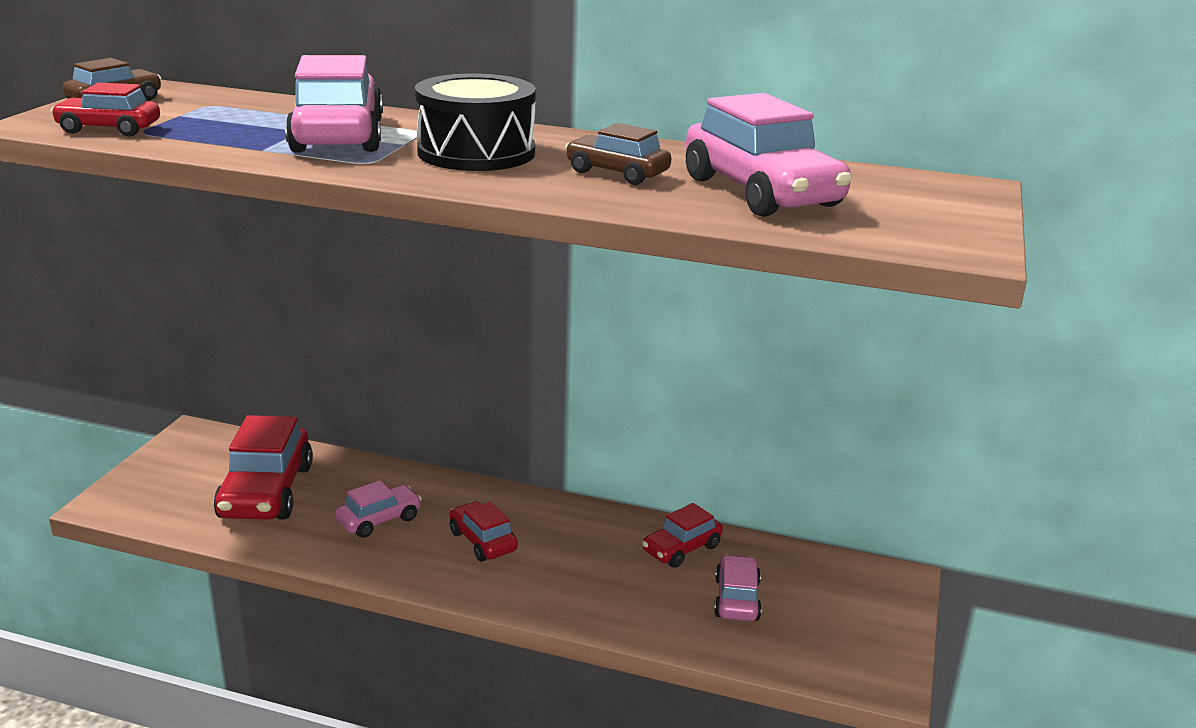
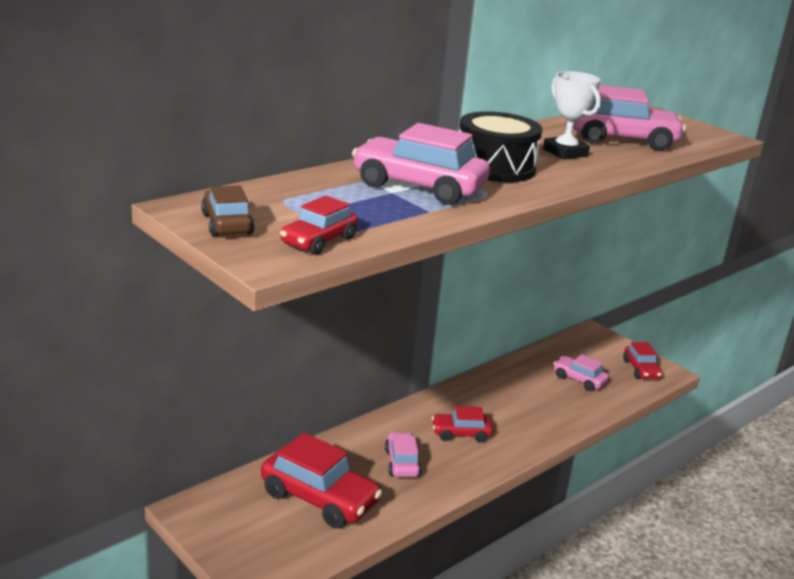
camera: 60 degrees left, 0 degrees up
(617, 173) = (565, 152): brown car -> white trophy
(681, 548) = (522, 375): red car -> red car (641, 370)

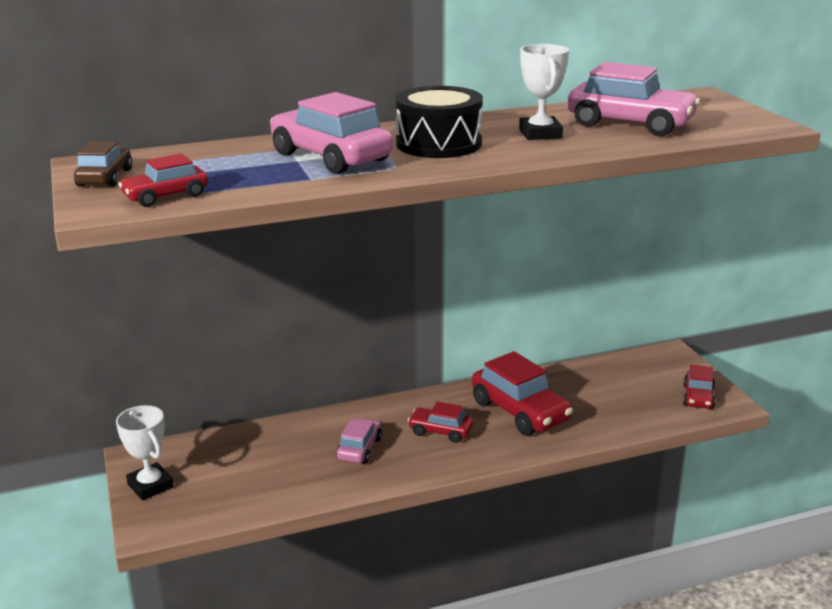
camera: 25 degrees right, 0 degrees up
(227, 537) = (150, 485): none -> white trophy
(319, 498) = (256, 467): red car -> red car (520, 411)
(579, 379) = (614, 398): pink car -> none

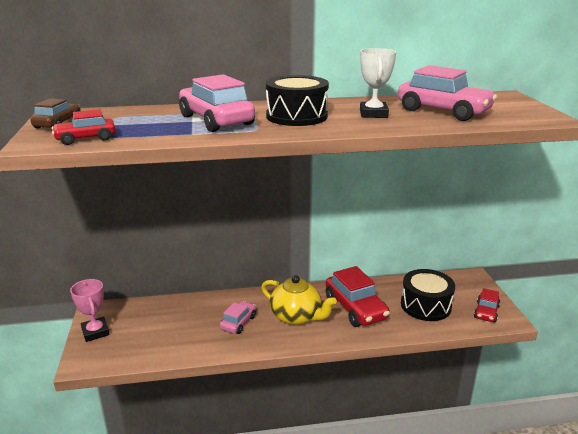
camera: 10 degrees right, 0 degrees up
(150, 485) = (95, 332): white trophy -> pink trophy
(440, 431) = (296, 316): red car -> yellow teapot
(615, 397) = (425, 305): none -> black drum

